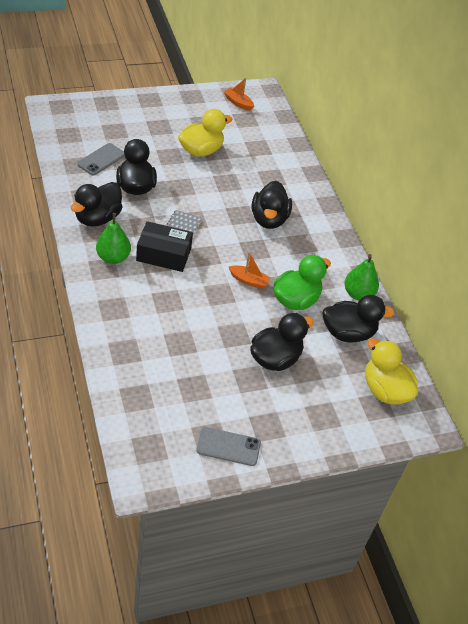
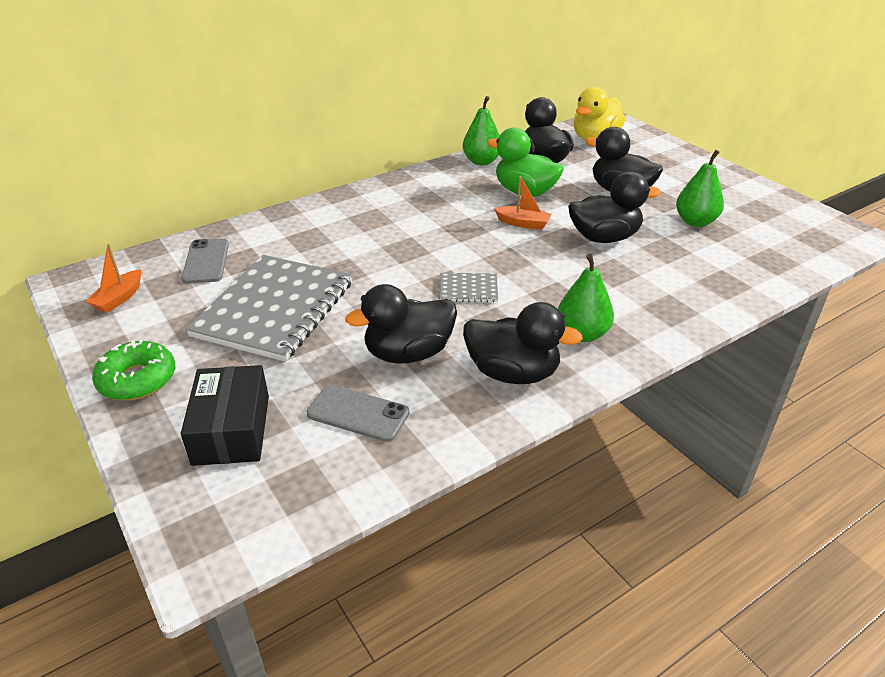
camera: 100 degrees left, 10 degrees down
(163, 254) = (535, 292): black box -> black box (231, 429)
(165, 102) = (137, 380): none -> green donut
(201, 150) = (274, 309): yellow duck -> grey notebook
(209, 381) = (695, 221): none -> green pear
(228, 447) = (756, 198): grey phone -> grey phone (206, 261)
(249, 281) = (523, 223): orange boat -> orange boat turned 105 degrees clockwise
(269, 219) = (400, 227): black duck -> black duck (604, 237)

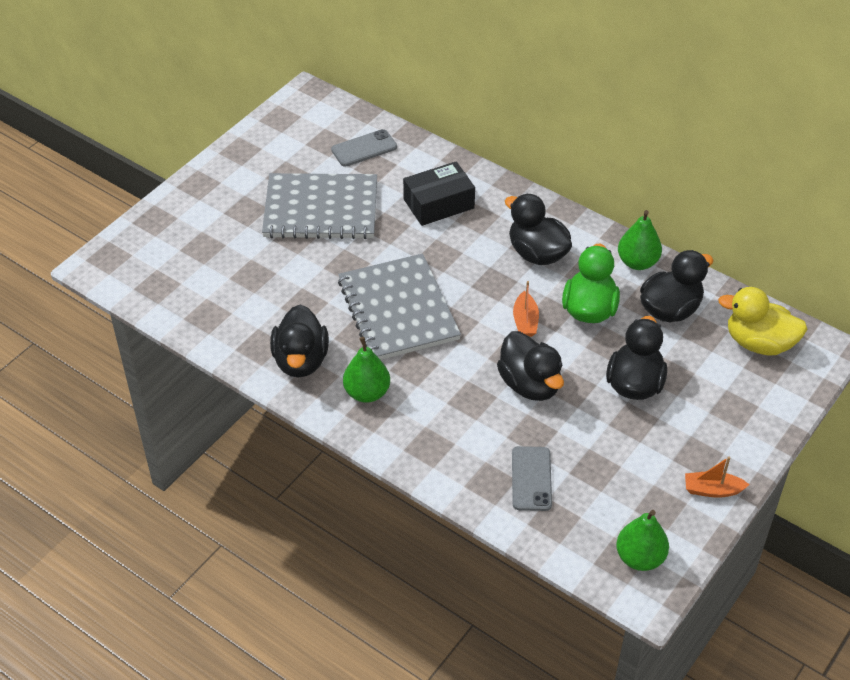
camera: 70 degrees right, 10 degrees up
(119, 298) = (298, 127): orange boat -> orange boat (712, 490)
(137, 380) = (219, 176): green donut -> none
(231, 429) = (191, 238): black box -> black box (438, 204)
(358, 413) = (227, 291): grey phone -> grey phone (531, 479)
(408, 353) = (300, 297): black duck -> black duck (537, 253)
(468, 289) = (398, 310): grey notebook -> grey notebook, size x2.33
(695, 221) = (601, 452): green pear -> green pear (640, 558)

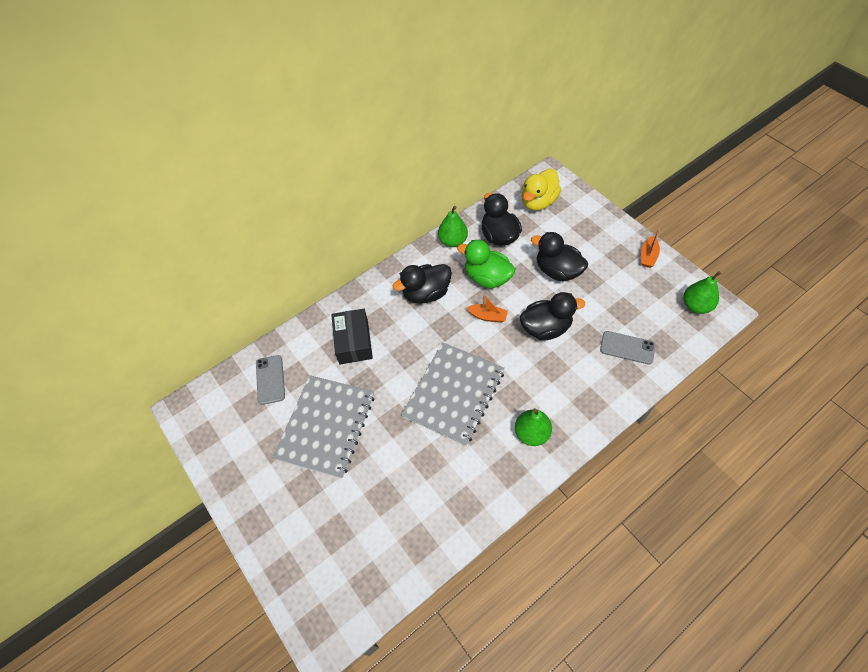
camera: 70 degrees left, 10 degrees up
(301, 361) = (488, 475): black duck -> none
(398, 310) = (454, 394): grey notebook -> grey notebook turned 60 degrees counterclockwise

